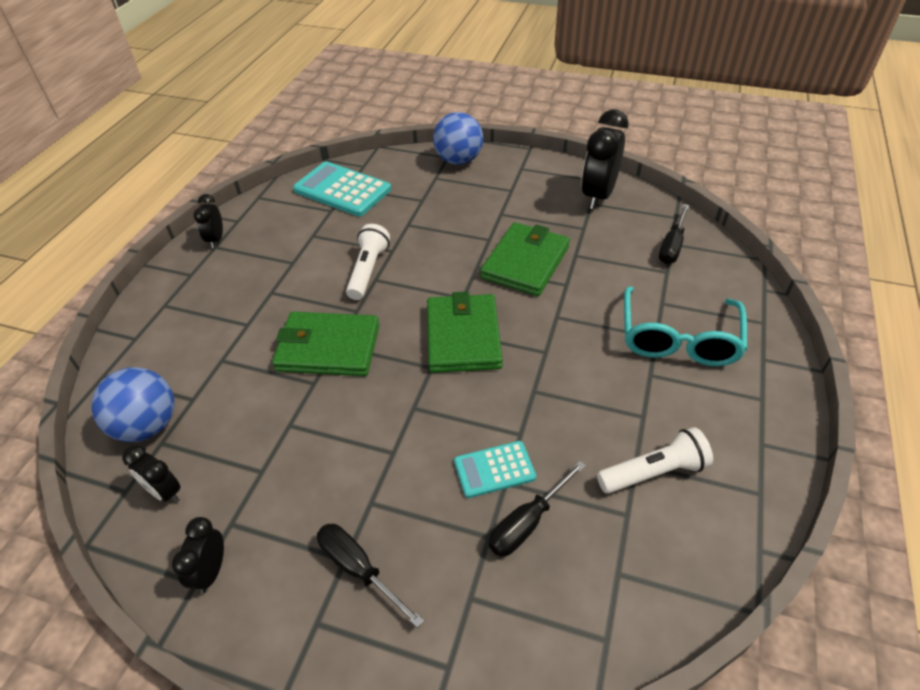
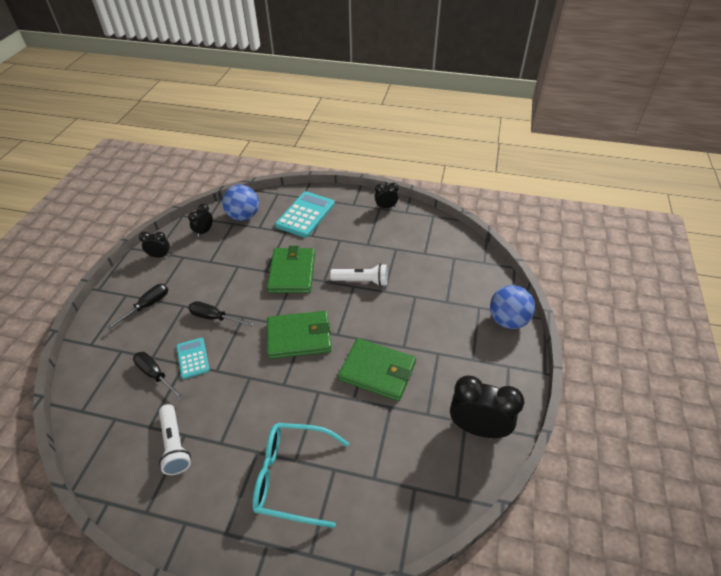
camera: 85 degrees right, 0 degrees up
(342, 190) = (449, 255): turquoise calculator -> turquoise calculator (305, 215)
(672, 246) = (410, 487): black screwdriver -> black screwdriver (214, 318)

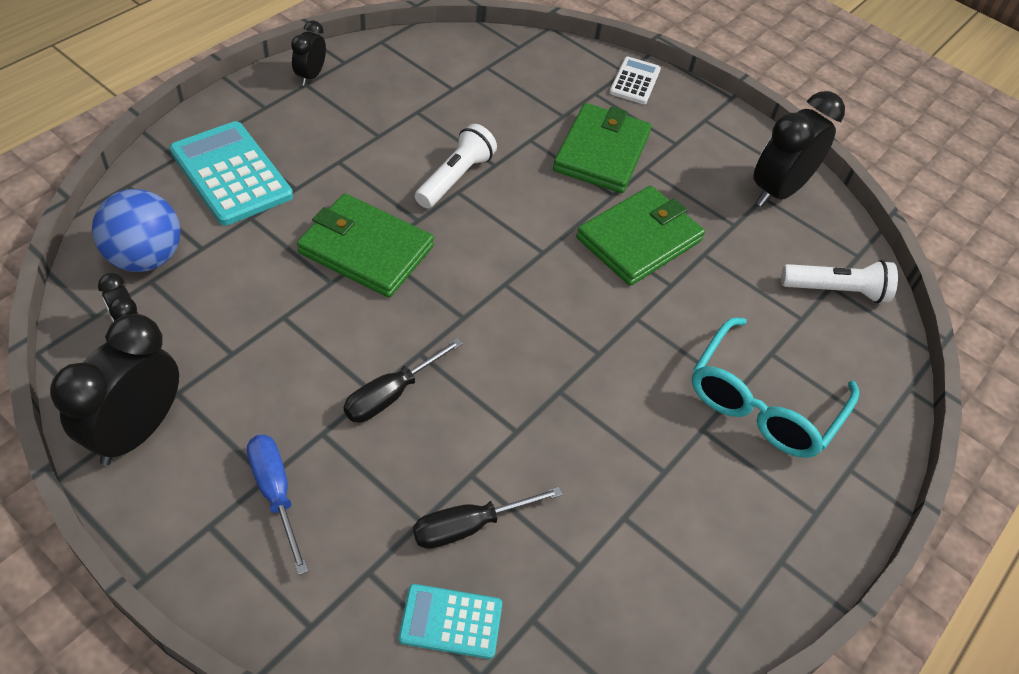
camera: 70 degrees left, 5 degrees up
(147, 306) = (275, 493): black screwdriver -> blue screwdriver
(160, 256) = (137, 431): black clock -> black clock, size x1.88
(175, 445) = (637, 536): white flashlight -> white flashlight (836, 290)
(193, 358) = (467, 456): turquoise calculator -> turquoise calculator (451, 621)
(299, 337) = (517, 297): green wallet -> green wallet (601, 152)
(507, 320) = (635, 81): blue ball -> white calculator

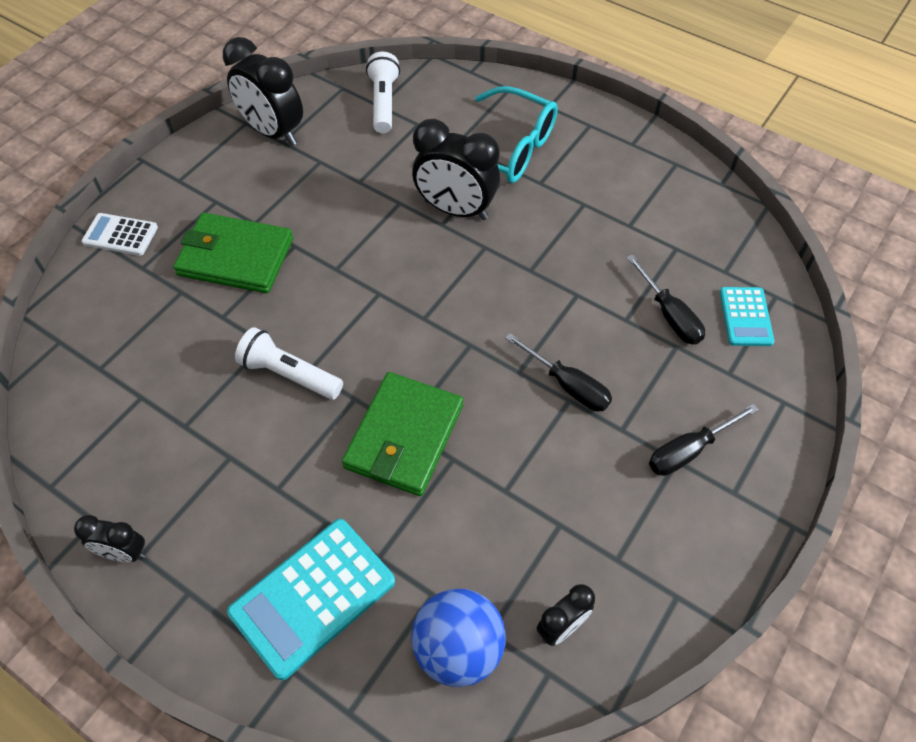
camera: 90 degrees left, 5 degrees up
(137, 431) = (668, 580): black clock -> black clock (456, 210)
(275, 493) = (689, 451): blue screwdriver -> black screwdriver
(639, 239) = (350, 225): green wallet -> none

